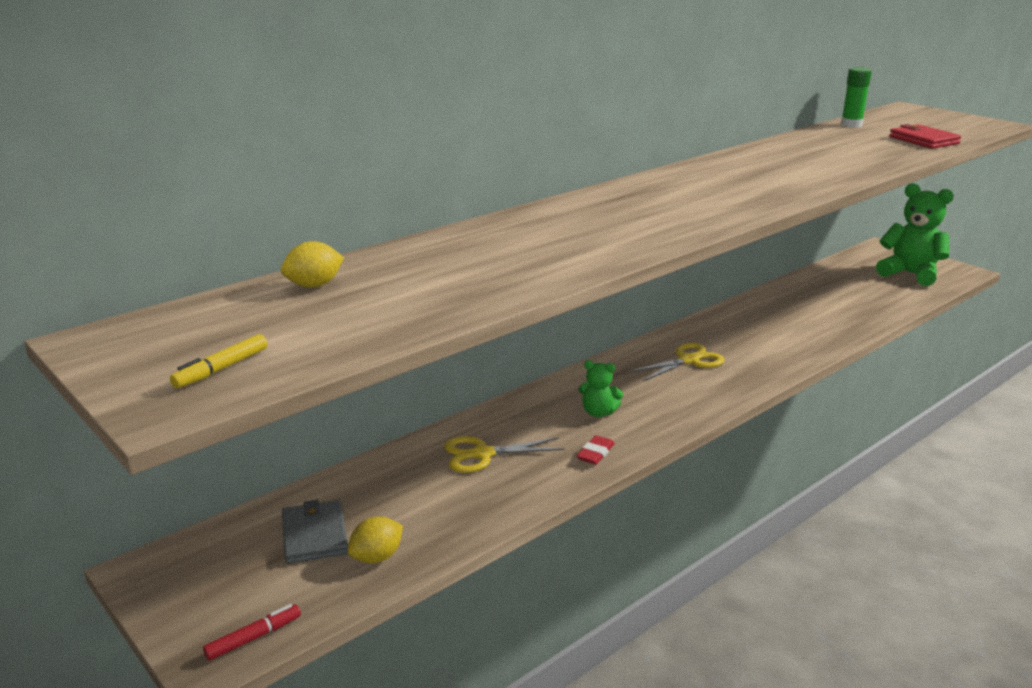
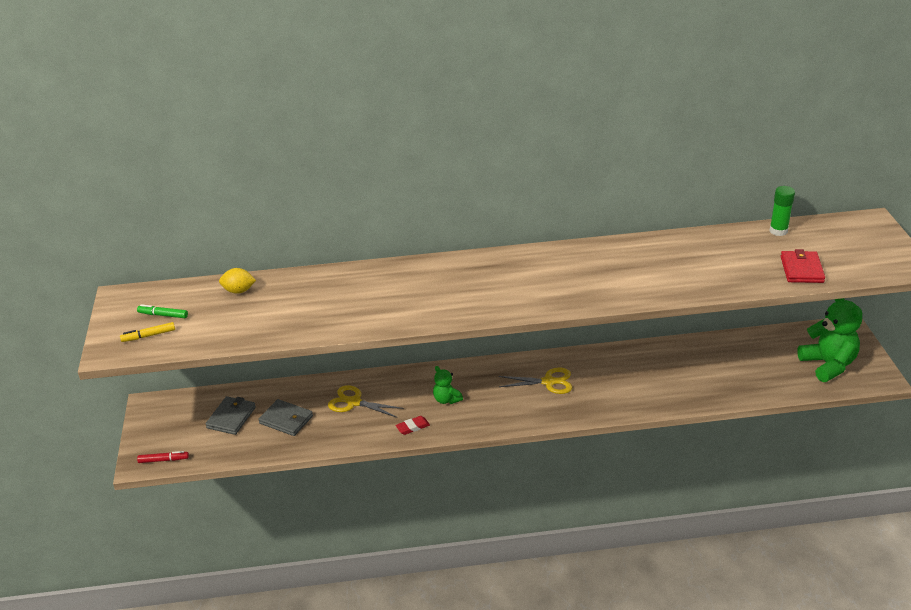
camera: 35 degrees right, 10 degrees up
(214, 340) = (163, 315): none -> green marker
(377, 557) = (246, 442): yellow lemon -> none
(408, 507) = (286, 420): none -> grey wallet

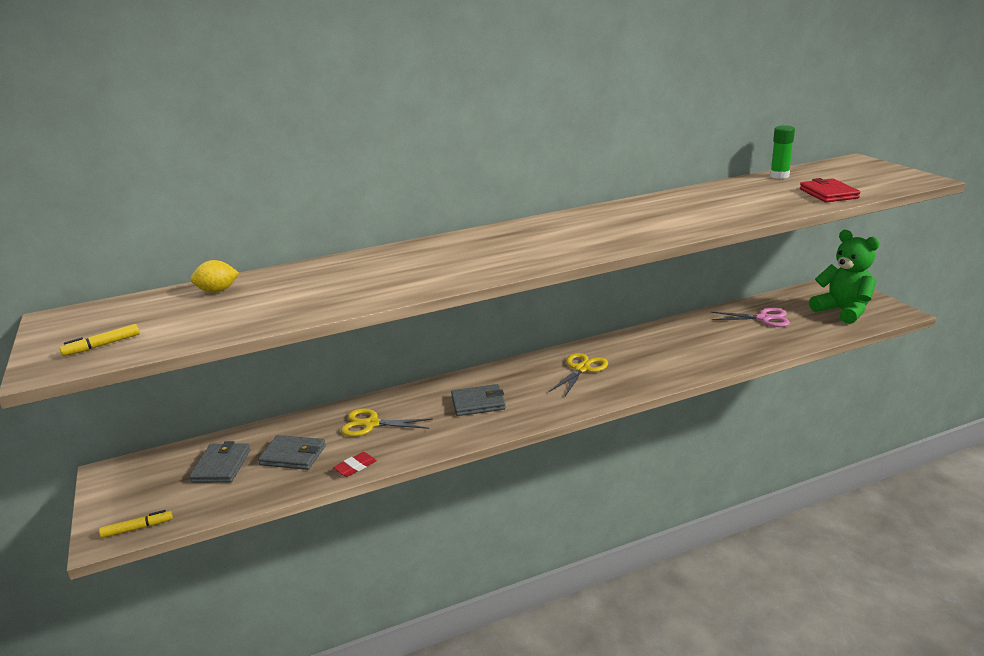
camera: 15 degrees left, 10 degrees down
(163, 315) = (119, 324): green marker -> none
(163, 460) = (137, 528): red marker -> yellow marker
(412, 427) = (451, 434): red eraser -> red eraser (355, 467)
(446, 399) = (478, 403): green teddy bear -> grey wallet
(548, 382) = (581, 369): yellow scissors -> yellow scissors turned 45 degrees counterclockwise
(745, 358) = (763, 318): none -> pink scissors

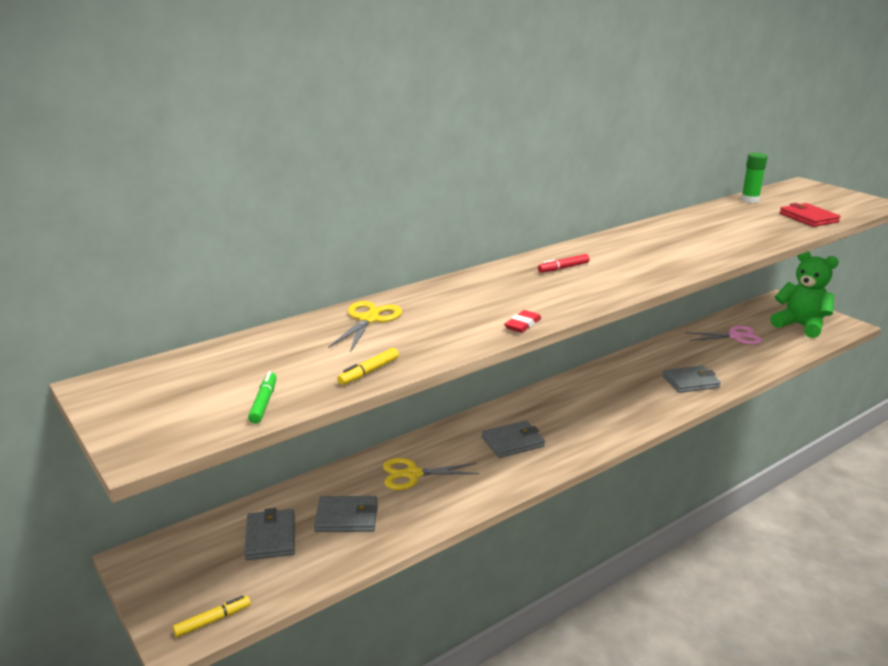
camera: 15 degrees left, 0 degrees up
(102, 345) = (191, 416): yellow marker -> yellow marker (369, 372)
(167, 338) = (264, 403): none -> green marker
(217, 291) = (274, 343): yellow lemon -> none
(355, 467) = (423, 523): red eraser -> red eraser (522, 324)
(528, 236) = (563, 268): none -> red marker
(581, 369) = (595, 398): yellow scissors -> yellow scissors (368, 319)
(688, 359) = (690, 382): none -> grey wallet

